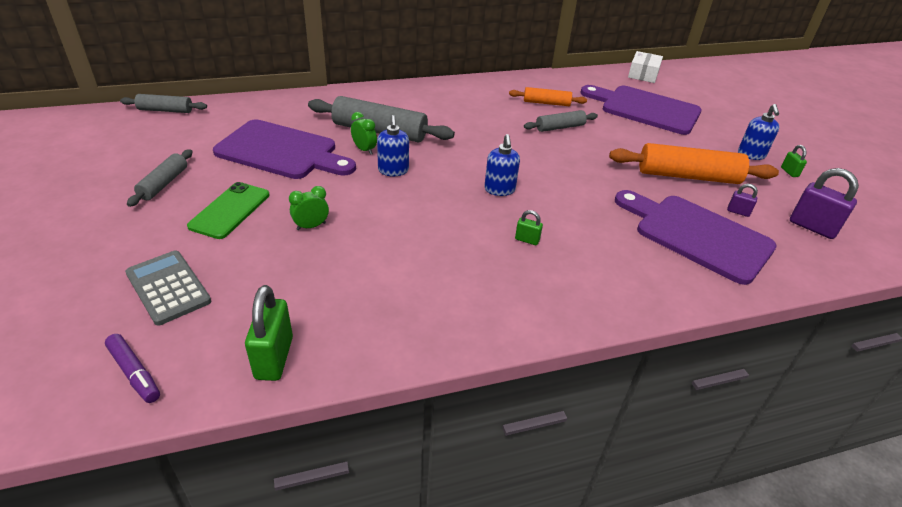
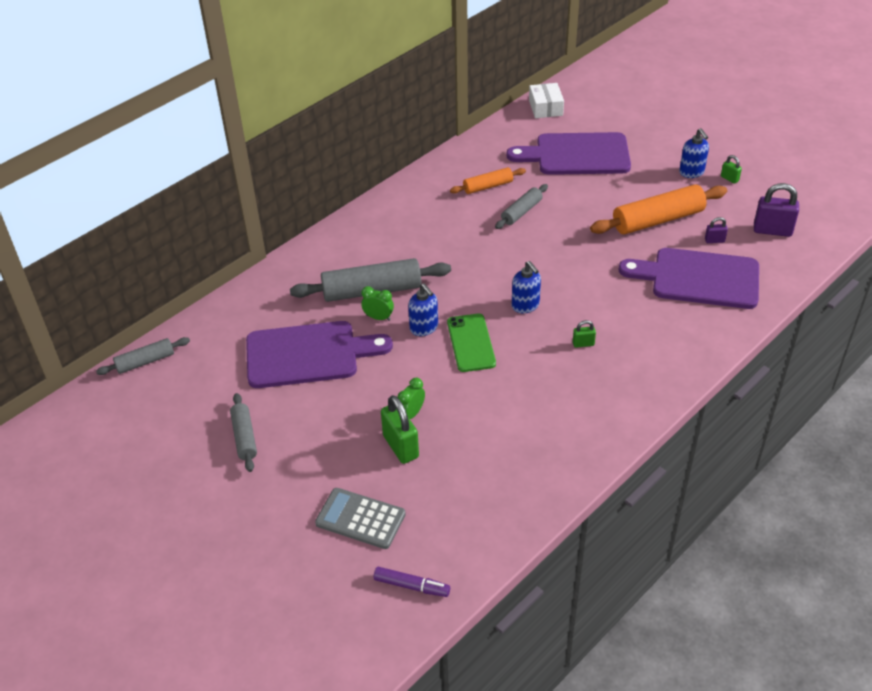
camera: 25 degrees left, 5 degrees up
(230, 210) = (331, 433): green phone -> green phone (471, 343)
(274, 358) = (493, 526): green padlock -> green padlock (400, 447)

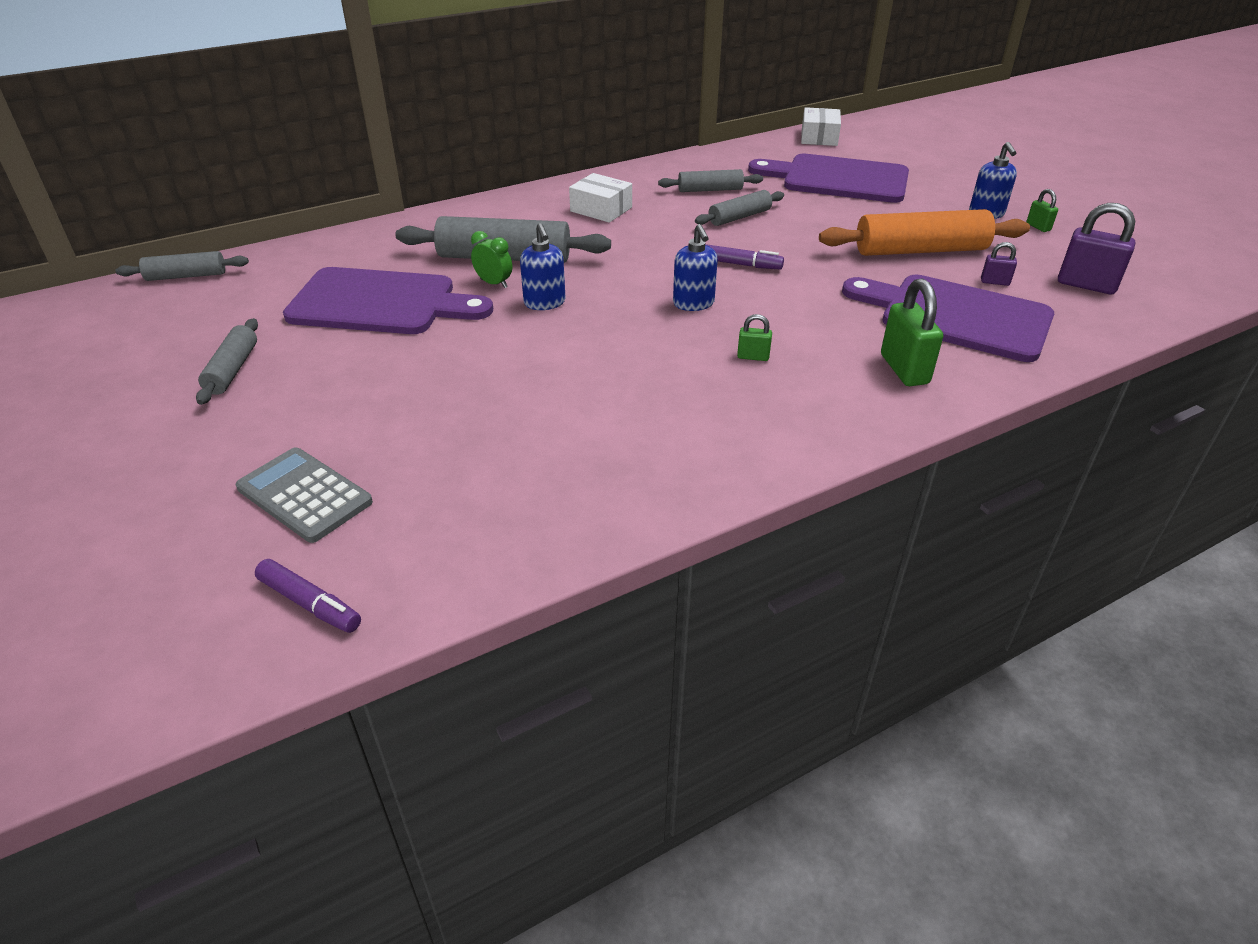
camera: 15 degrees right, 5 degrees down
(400, 447) = (424, 421): green padlock -> green padlock (904, 369)
(411, 414) = (465, 388): green clock -> none
(417, 225) = (601, 209): none -> white box
(471, 343) = (596, 328): green phone -> none
(488, 186) = (710, 190): orange rolling pin -> grey rolling pin
(542, 261) = (741, 264): none -> purple marker

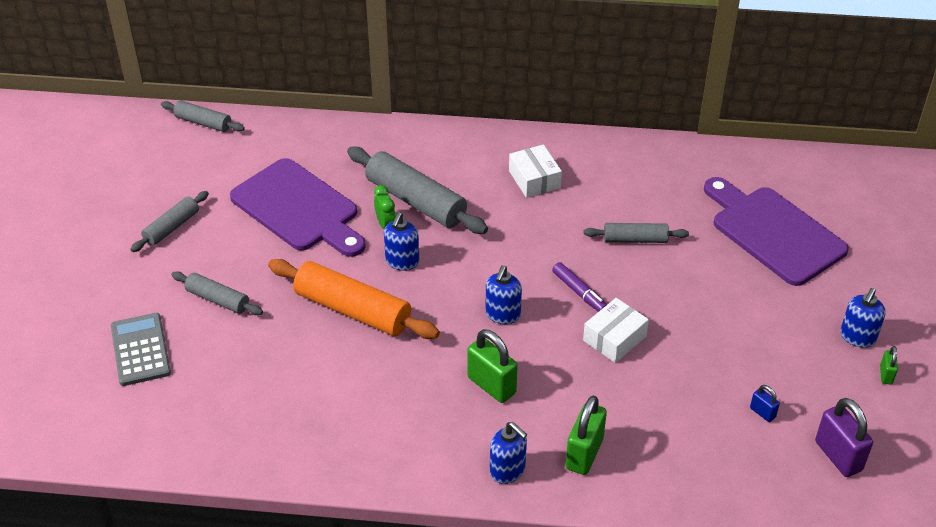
camera: 35 degrees right, 5 degrees up
(310, 604) = (92, 424): purple marker -> none
(710, 190) = (645, 195): grey rolling pin -> grey rolling pin (218, 299)
(753, 357) = (491, 385): green padlock -> green padlock, size x1.97
(819, 137) = (821, 169): white box -> white box (614, 338)
(857, 413) = (507, 470): none -> blue soap dispenser
(920, 250) = (742, 348): orange rolling pin -> orange rolling pin (353, 310)
(956, 316) = (685, 429): purple cutting board -> none
(995, 282) = (762, 412): purple padlock -> blue padlock

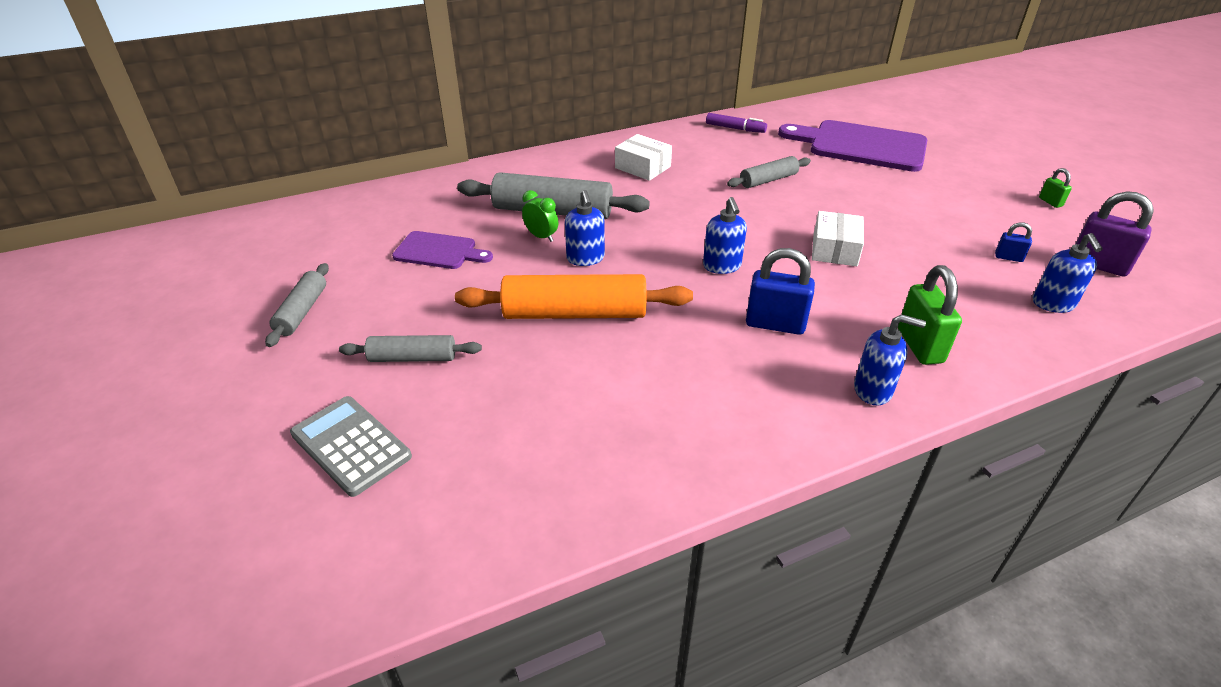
camera: 30 degrees left, 5 degrees down
(203, 123) = (274, 216): grey rolling pin -> none
(299, 208) = (439, 251): purple cutting board -> purple cutting board, size x0.55
(491, 385) = (775, 324): green padlock -> blue padlock
(579, 292) = (768, 228): purple marker -> purple marker (735, 128)
(857, 337) = (1000, 187): blue soap dispenser -> blue soap dispenser (1053, 304)

